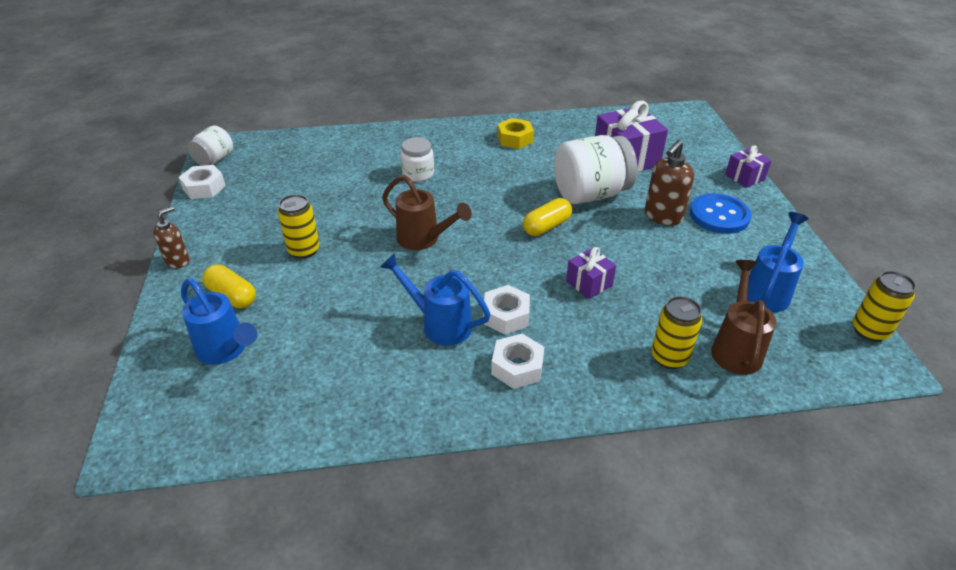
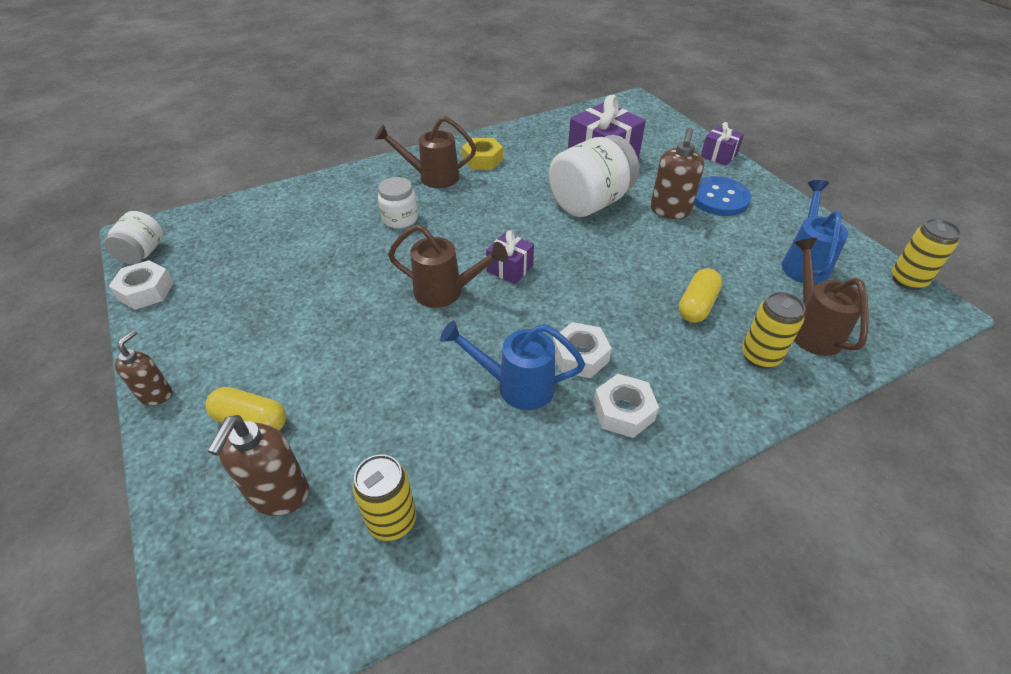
camera: 20 degrees left, 5 degrees up
(226, 350) = (278, 494): blue watering can -> brown soap dispenser
(304, 250) = (313, 339): yellow can -> yellow can (392, 520)
(463, 145) = (432, 177): none -> brown watering can
(546, 226) = (566, 247): yellow capsule -> yellow capsule (697, 305)
(589, 283) = (641, 298): purple gift -> purple gift (510, 269)

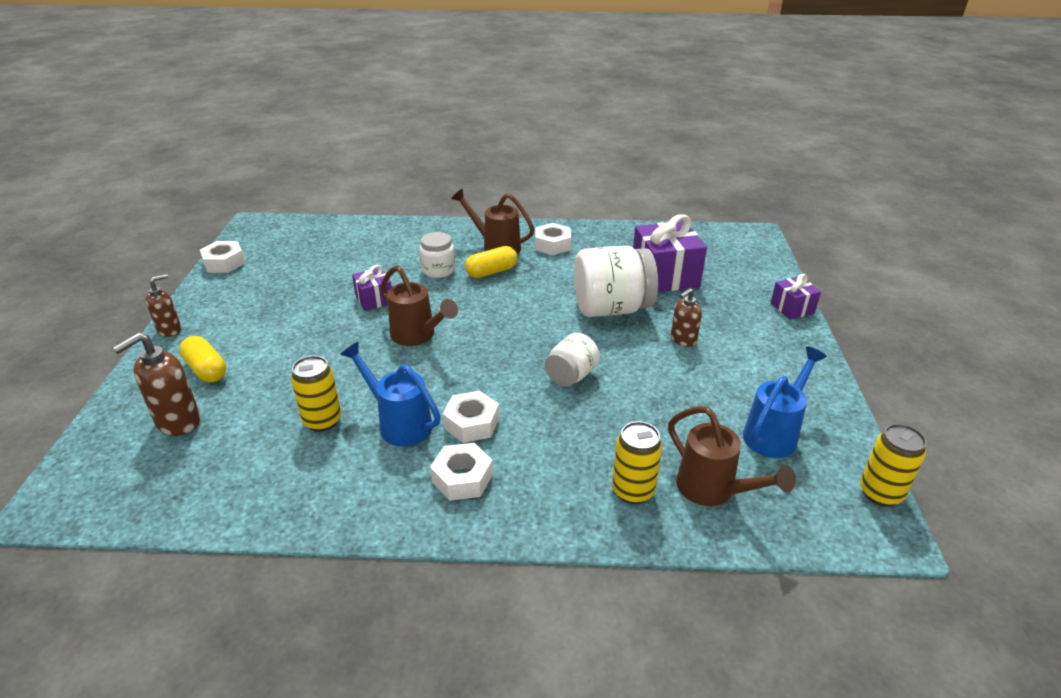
camera: 30 degrees right, 10 degrees down
(143, 253) = (245, 237): white jar -> white jar (571, 375)
(392, 520) = (226, 471): yellow can -> yellow can (322, 421)
(482, 160) = (552, 245): yellow nut -> white nut
(510, 269) = (485, 337): purple gift -> purple gift (374, 299)
(670, 210) = (683, 340): brown soap dispenser -> brown soap dispenser, size x0.64
(697, 305) = (619, 426): yellow capsule -> yellow capsule (491, 272)
(719, 198) = (747, 346): blue button -> none
(811, 329) = (713, 490): brown watering can -> brown watering can turned 120 degrees clockwise

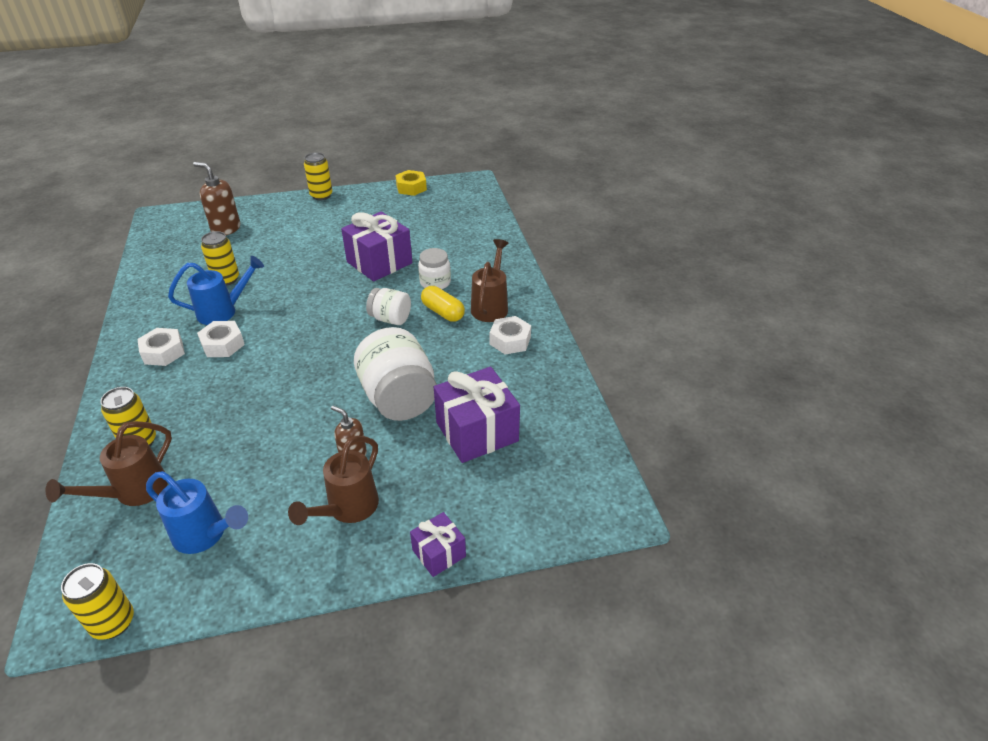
camera: 75 degrees right, 5 degrees up
(170, 330) = (321, 195): brown soap dispenser -> yellow can
(206, 369) = (279, 221): yellow capsule -> none
(224, 263) = (411, 188): white nut -> yellow nut
(374, 299) = (379, 262): purple gift -> purple gift, size x1.86
(399, 423) = (223, 311): blue watering can -> blue watering can turned 45 degrees clockwise
(417, 336) = (331, 295): brown watering can -> brown watering can (347, 509)
(571, 375) = (286, 387): white jar -> white jar (390, 319)

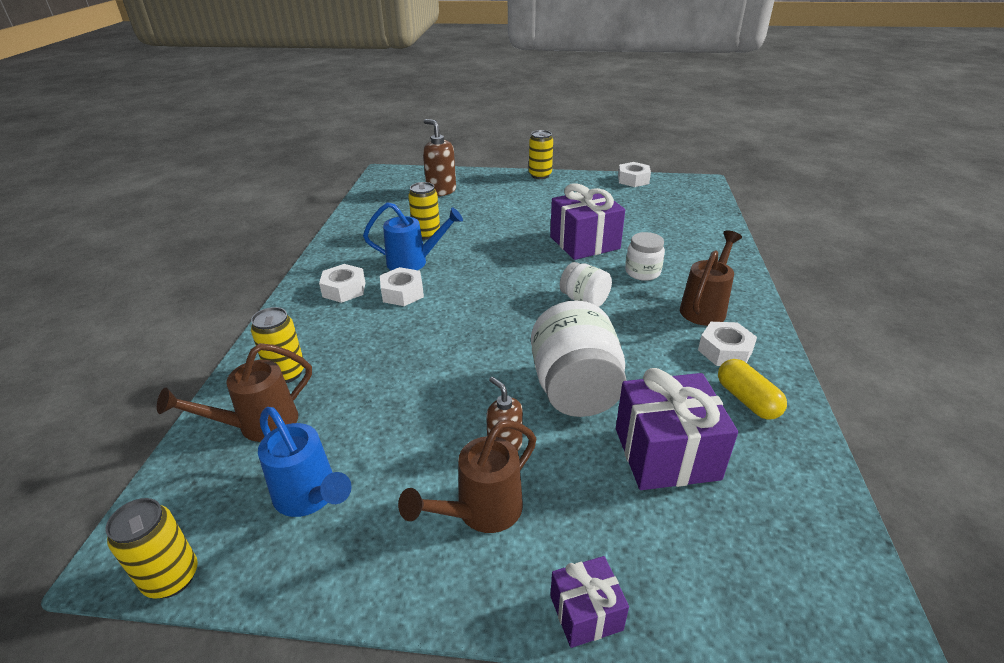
camera: 20 degrees right, 5 degrees down
(411, 188) = (633, 180): yellow nut -> white nut
(443, 312) = (646, 304): yellow capsule -> yellow capsule (747, 400)

